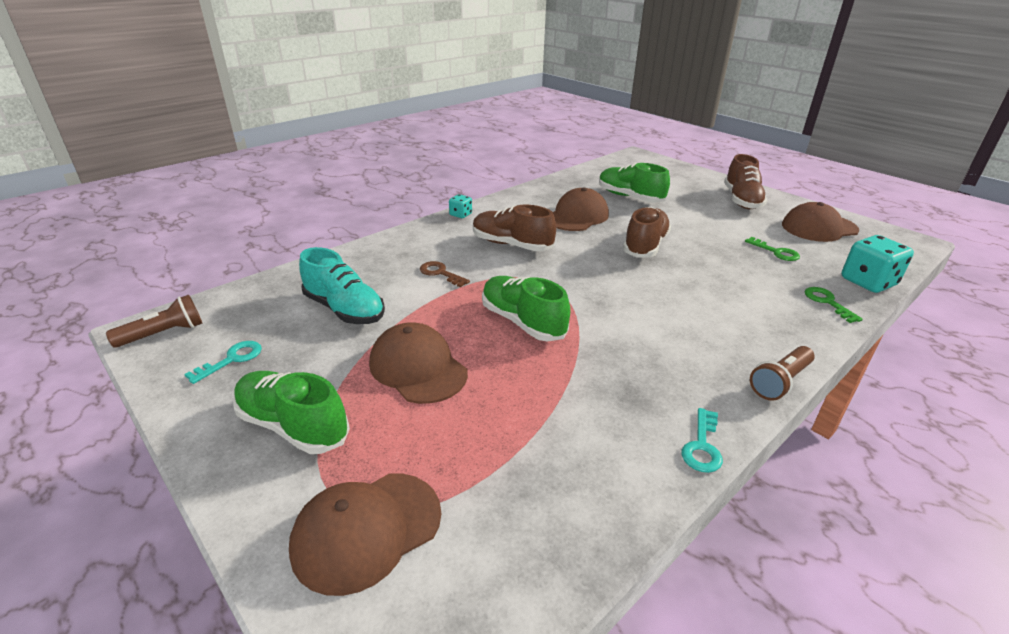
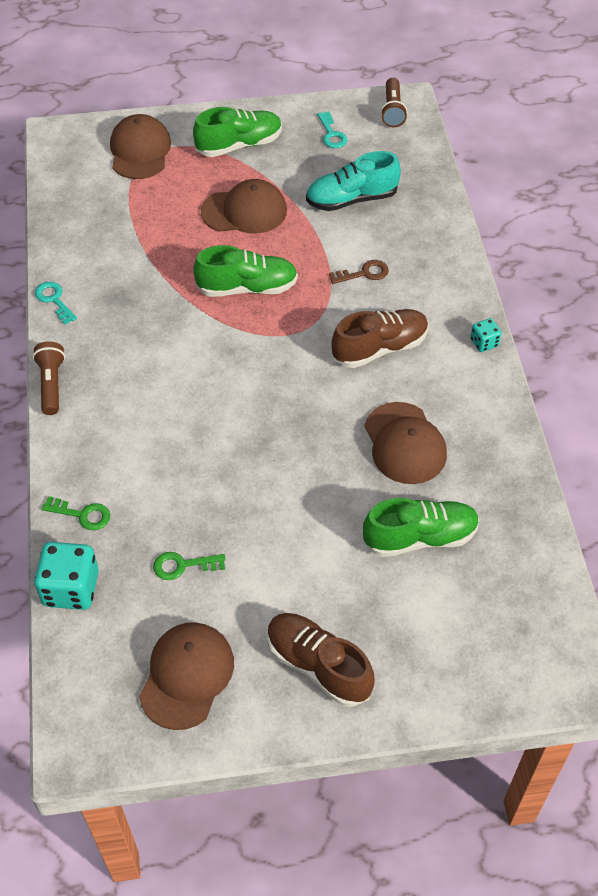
camera: 125 degrees right, 20 degrees up
(645, 246) = (291, 456): brown shoe -> none

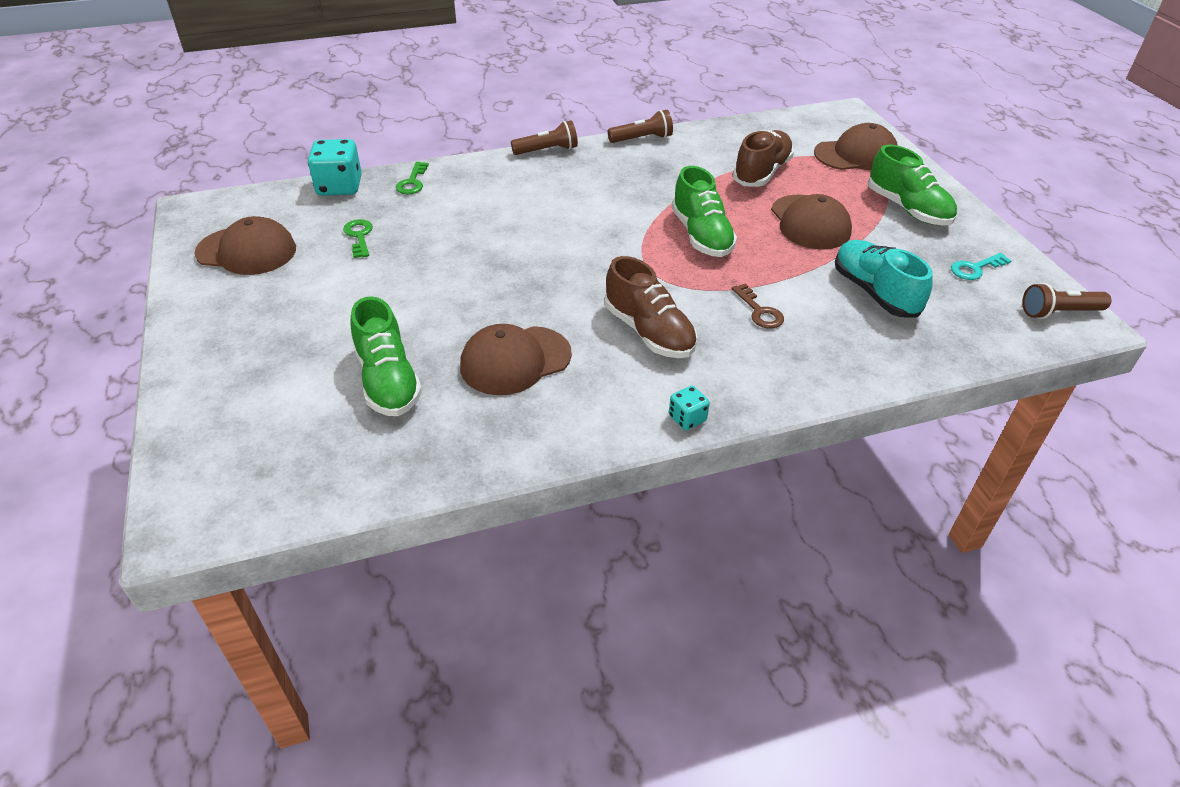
camera: 80 degrees right, 10 degrees down
(54, 300) = (642, 139): turquoise key -> brown flashlight
(318, 666) = (242, 323): brown shoe -> brown shoe (761, 173)

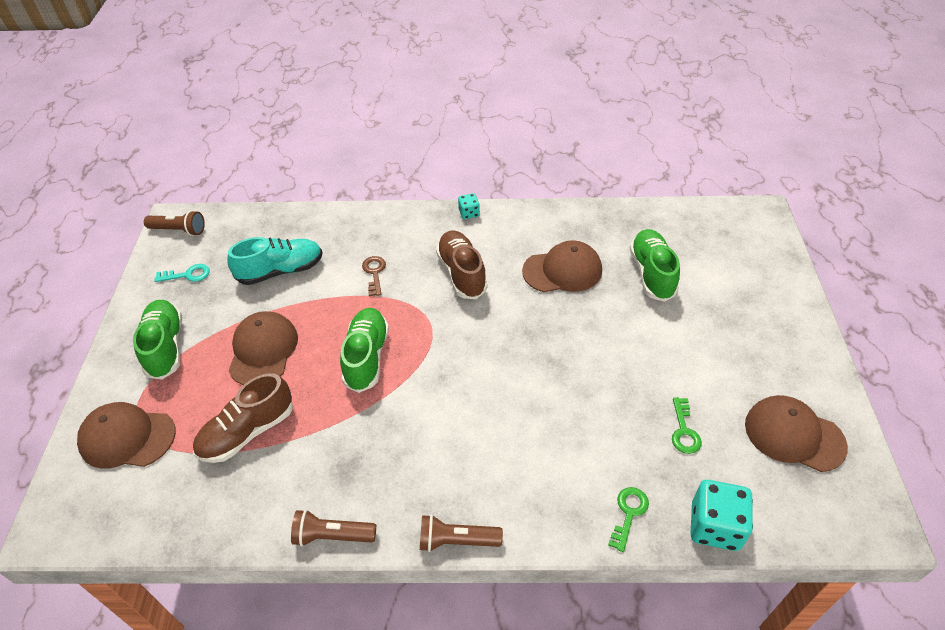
camera: 160 degrees left, 5 degrees up
(874, 292) = (281, 271): turquoise shoe -> turquoise shoe turned 105 degrees counterclockwise

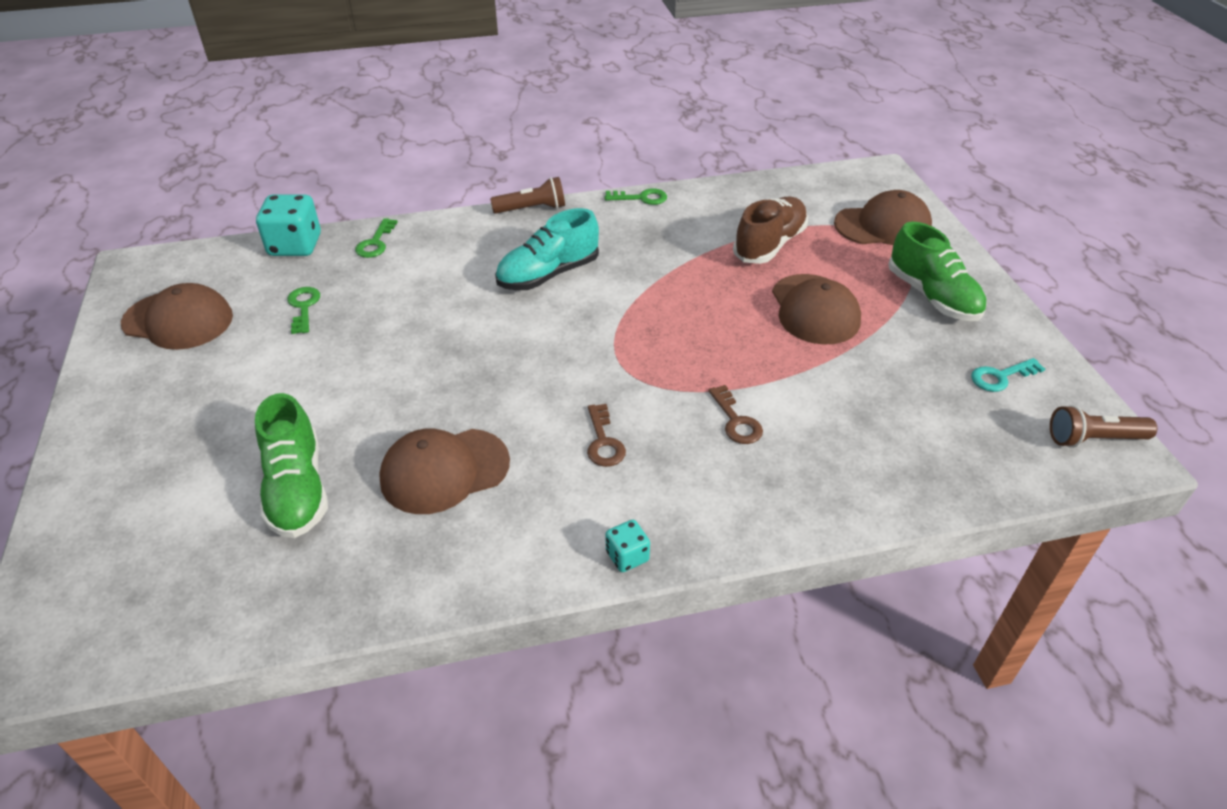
camera: 165 degrees right, 5 degrees down
(281, 271) = (875, 402): turquoise shoe -> turquoise shoe (548, 275)
(332, 535) = (641, 198): brown flashlight -> green key
(366, 357) = (686, 321): green shoe -> none
(462, 273) = (603, 442): brown shoe -> brown key

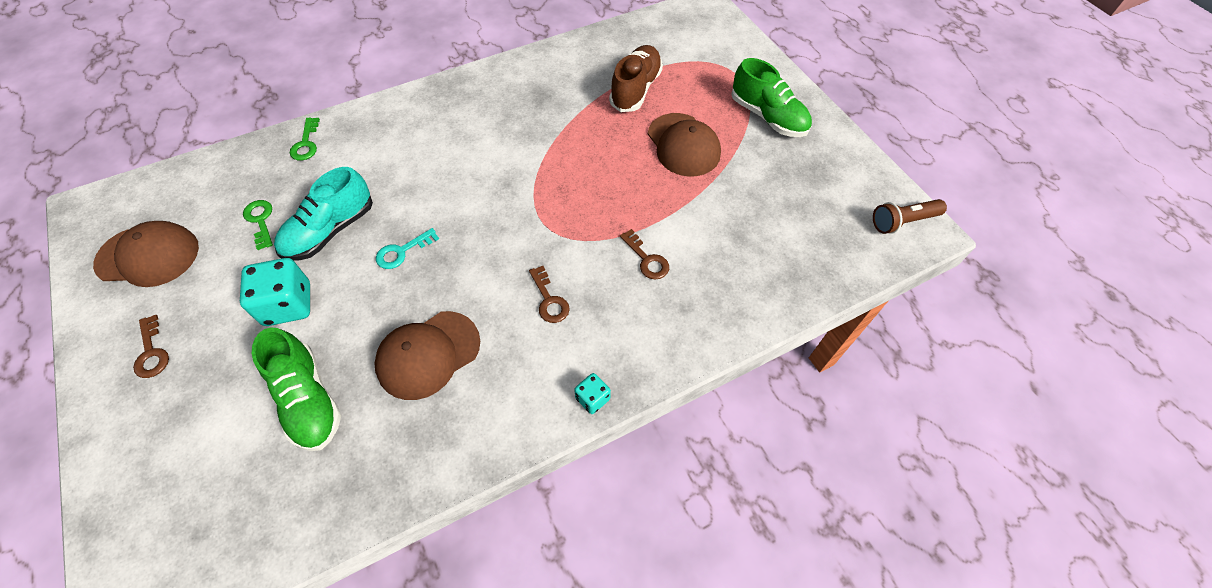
camera: 15 degrees left, 15 degrees up
(150, 410) = (152, 352): none -> brown key
(295, 245) = (233, 159): turquoise dice -> turquoise dice (288, 304)
(532, 209) = (434, 86): brown flashlight -> none
(548, 275) = (464, 150): turquoise shoe -> turquoise shoe (330, 231)
(641, 198) = (522, 60): green key -> none
(882, 226) = (718, 56): brown cap -> none
(1001, 377) = (830, 180): turquoise key -> turquoise key (402, 251)

